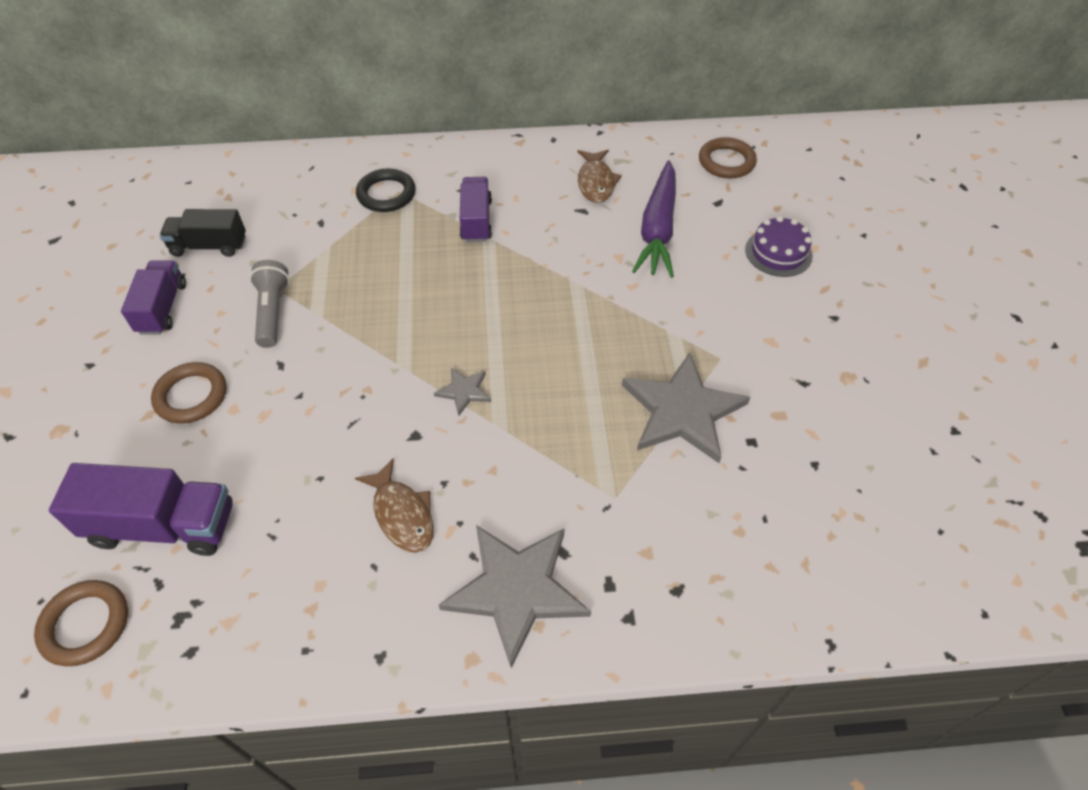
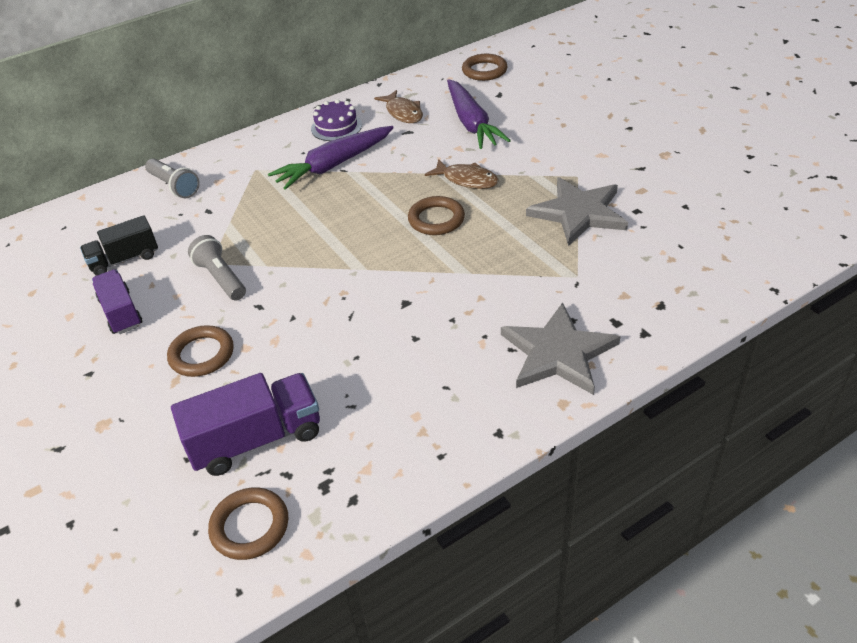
camera: 25 degrees left, 10 degrees down
(313, 177) = (174, 186): none -> grey flashlight
(386, 194) = (247, 175): black ring -> none
(402, 514) = (439, 349): brown fish -> brown fish (467, 180)
(464, 391) = (418, 264): grey star -> none
(476, 221) = (334, 165): purple truck -> purple carrot
(525, 342) = (436, 219): none -> brown ring
(778, 252) = (563, 107): purple cake -> purple cake (336, 127)

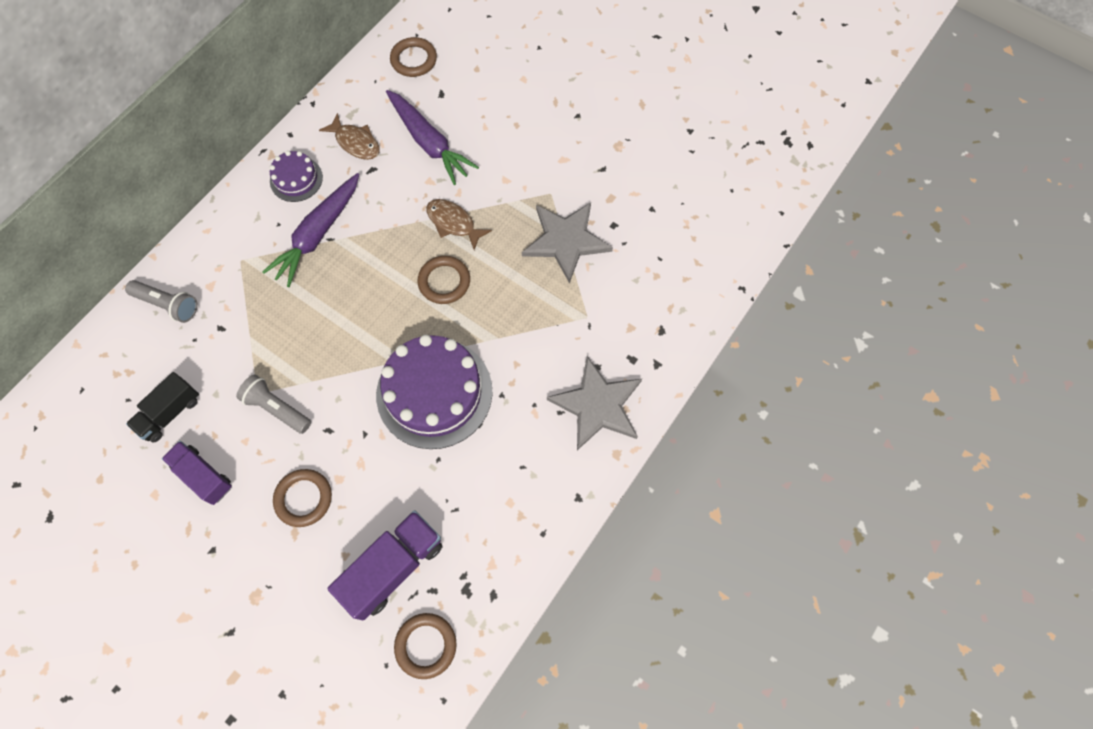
camera: 25 degrees left, 25 degrees up
(381, 301) = (434, 392): none -> purple cake
(467, 180) = (453, 223): brown fish -> brown fish turned 150 degrees counterclockwise

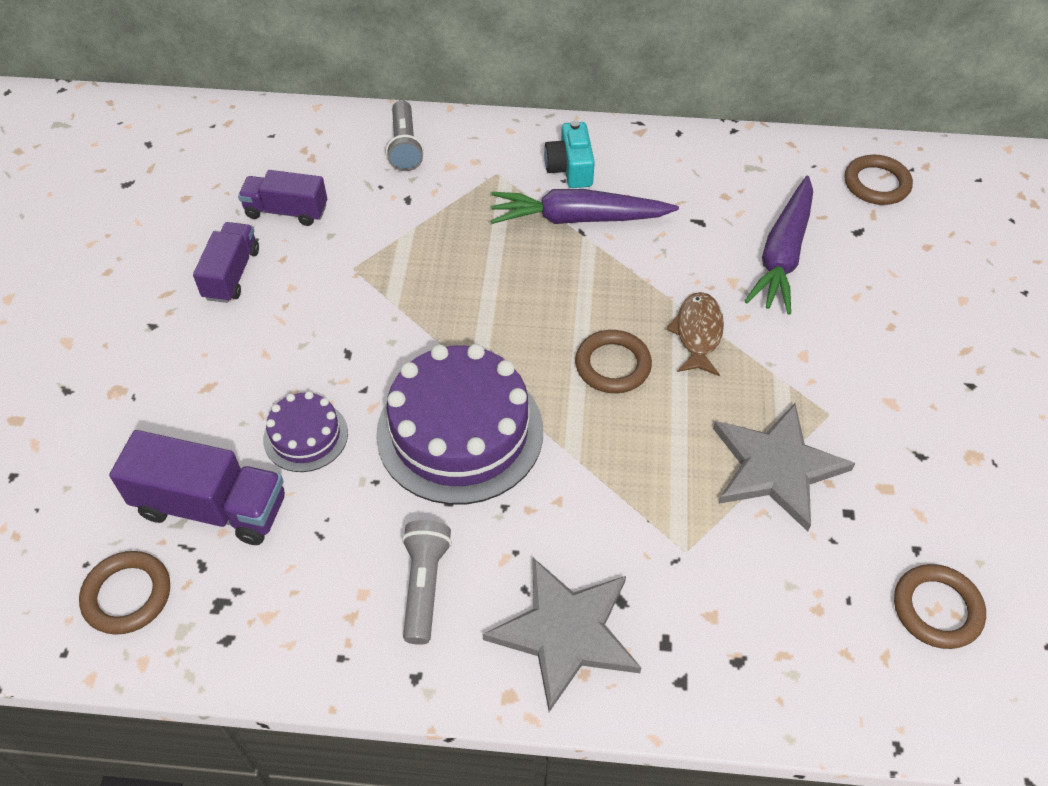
camera: 60 degrees right, 15 degrees down
(170, 413) = (286, 211): black truck -> purple truck
(271, 214) = (570, 168): none -> turquoise camera
(277, 408) = (345, 294): grey flashlight -> grey flashlight (424, 585)
(296, 179) = (629, 166): purple cake -> purple cake (305, 436)
(304, 498) = (252, 374): brown ring -> brown ring (937, 609)
(356, 142) = (720, 190): brown fish -> none

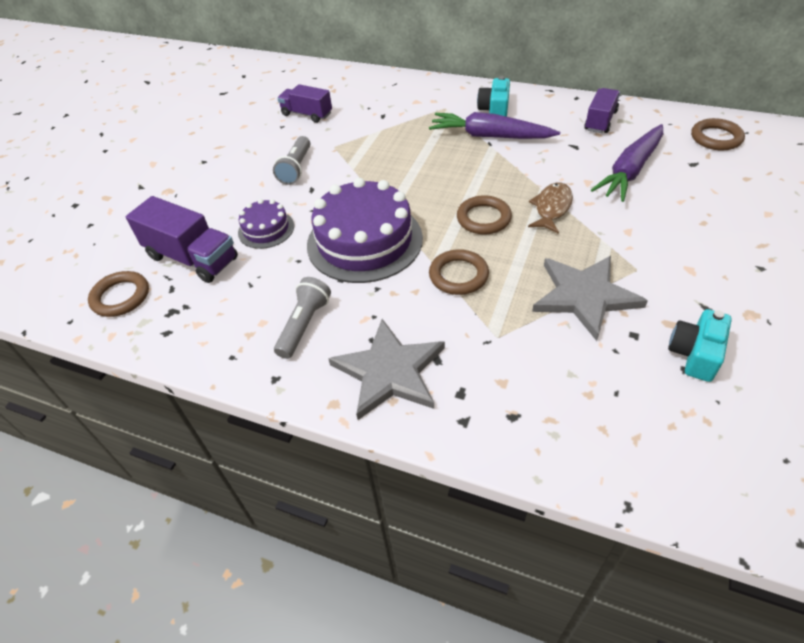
camera: 20 degrees right, 5 degrees down
(232, 274) = (260, 141): purple truck -> purple truck (600, 121)
(405, 146) = (392, 89): grey flashlight -> grey flashlight (296, 168)
(923, 526) = (695, 354): none -> turquoise camera
(937, 609) = (691, 413): brown ring -> brown ring (458, 275)

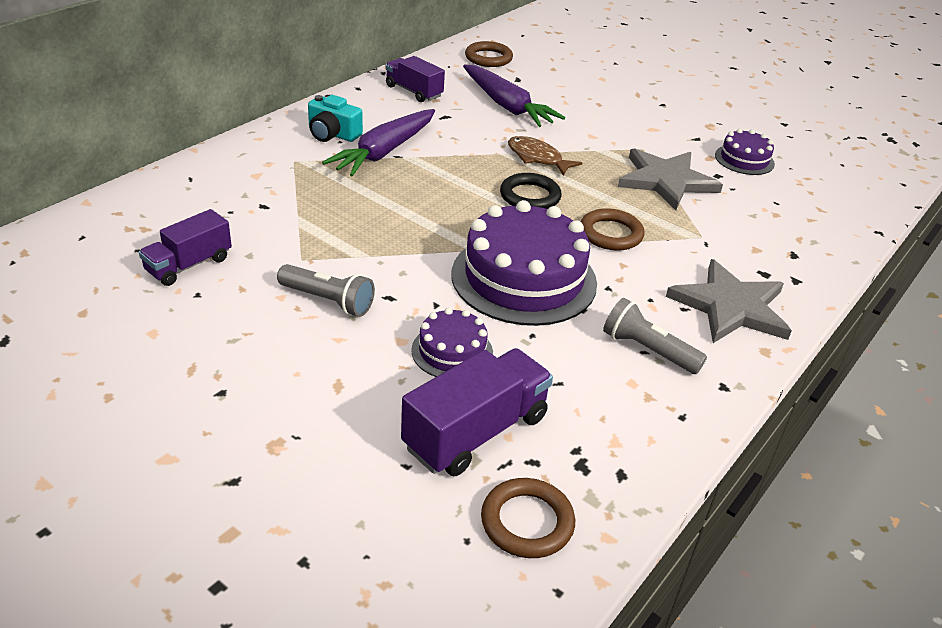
camera: 80 degrees left, 10 degrees down
(483, 218) = (530, 196): brown ring -> black ring
(695, 354) = (744, 159): turquoise camera -> purple cake

